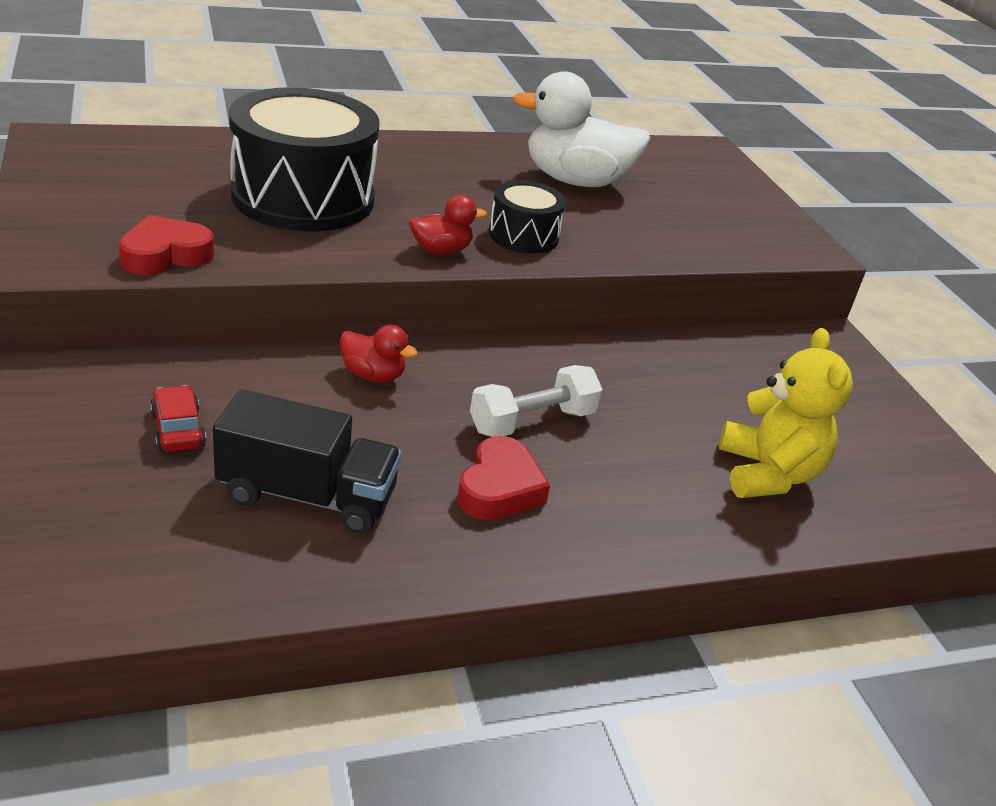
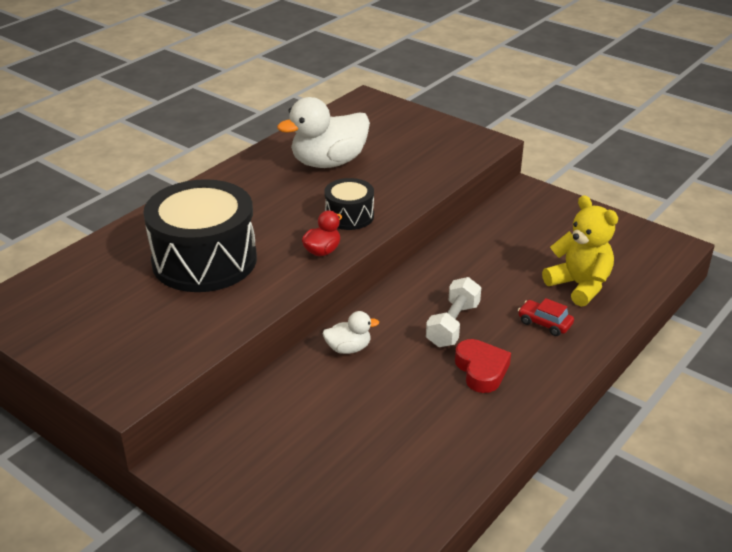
camera: 30 degrees left, 0 degrees up
(165, 255) = (188, 344): red heart -> none
(178, 429) = (296, 442): red car -> red car (544, 323)
(307, 495) = (404, 433): black truck -> none
(373, 375) = (348, 348): red duck -> white duck

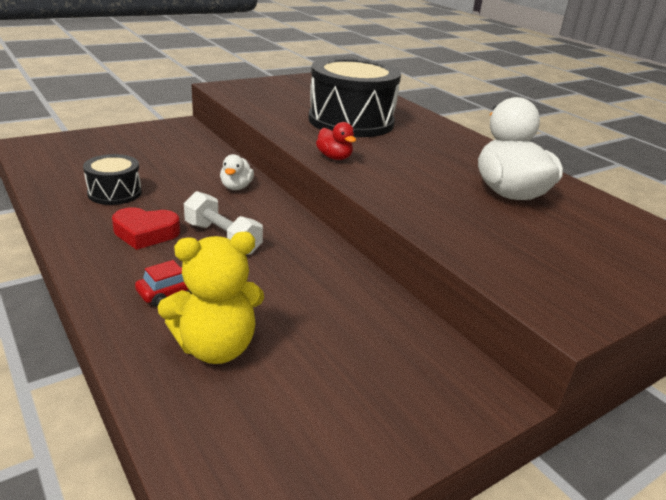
camera: 105 degrees right, 5 degrees down
(349, 216) = (389, 179): black drum -> black drum (115, 193)

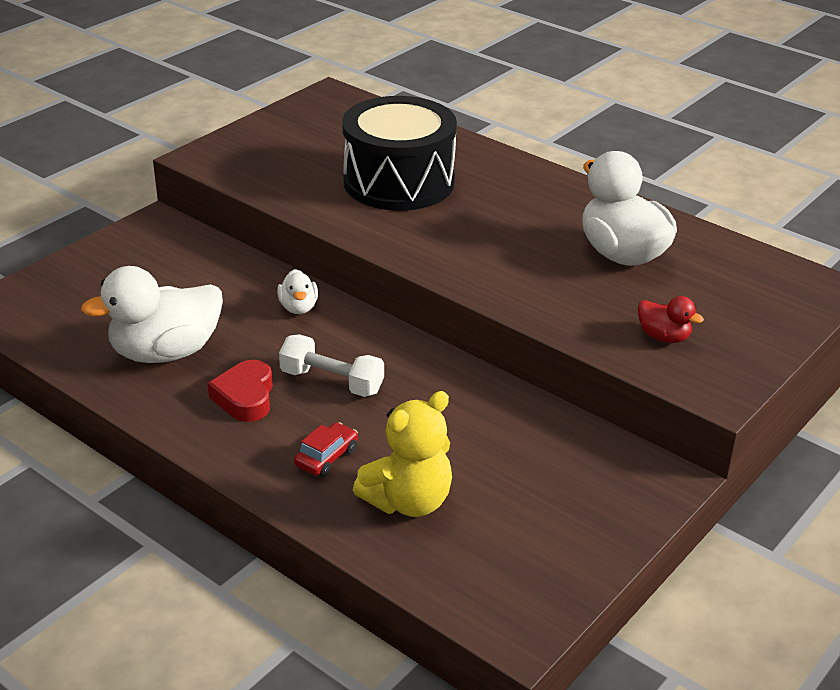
camera: 15 degrees left, 5 degrees up
(115, 193) = (165, 352): black drum -> white duck
(145, 233) = (245, 397): red heart -> red heart turned 105 degrees clockwise
(334, 157) = (414, 249): red duck -> red duck (663, 337)

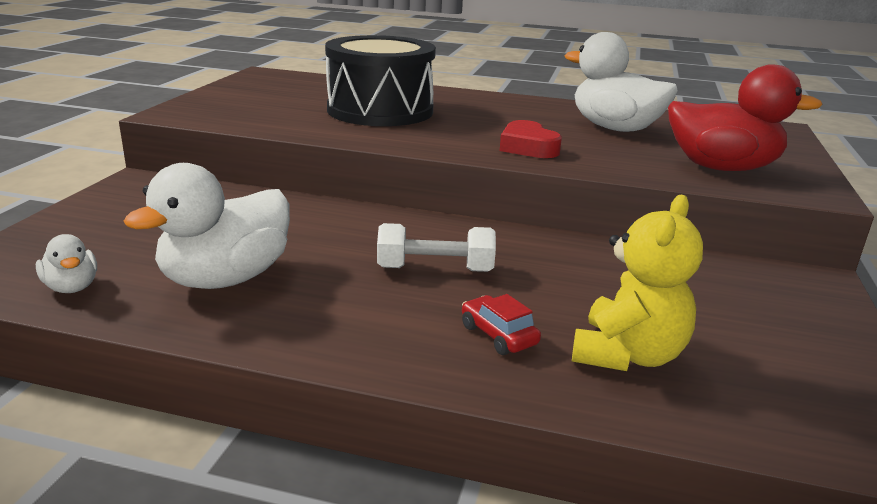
camera: 25 degrees left, 10 degrees down
(245, 397) = (354, 300): red heart -> red heart (528, 147)
(298, 307) = (343, 220): white duck -> white duck (72, 287)
(326, 457) = (498, 335): red car -> red car turned 45 degrees counterclockwise
(663, 337) = (722, 168): red duck -> red duck, size x2.08

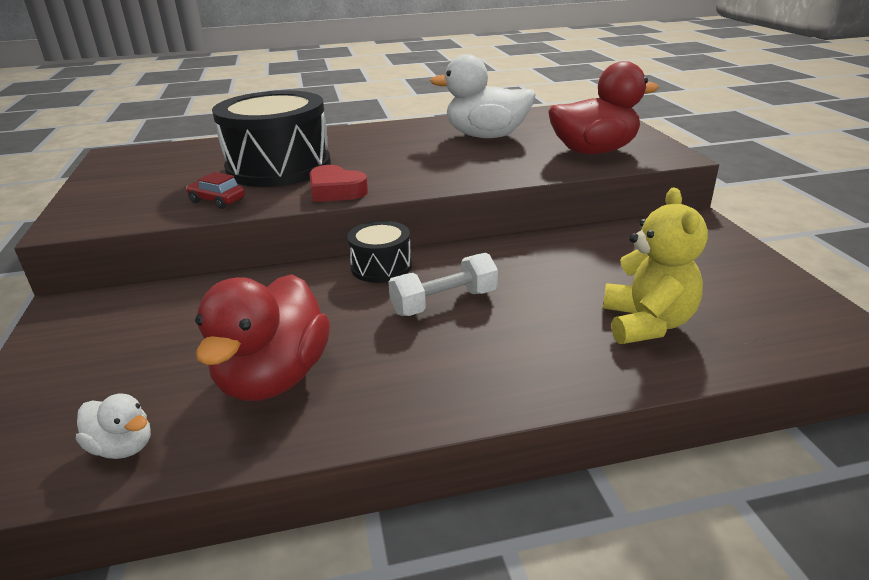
camera: 25 degrees left, 5 degrees up
(225, 279) = (274, 378): white duck -> red duck
(410, 223) = (381, 267): none -> black drum
(498, 335) = (548, 342): red car -> red car (217, 200)
(528, 147) = (442, 171): red heart -> red heart (336, 191)

